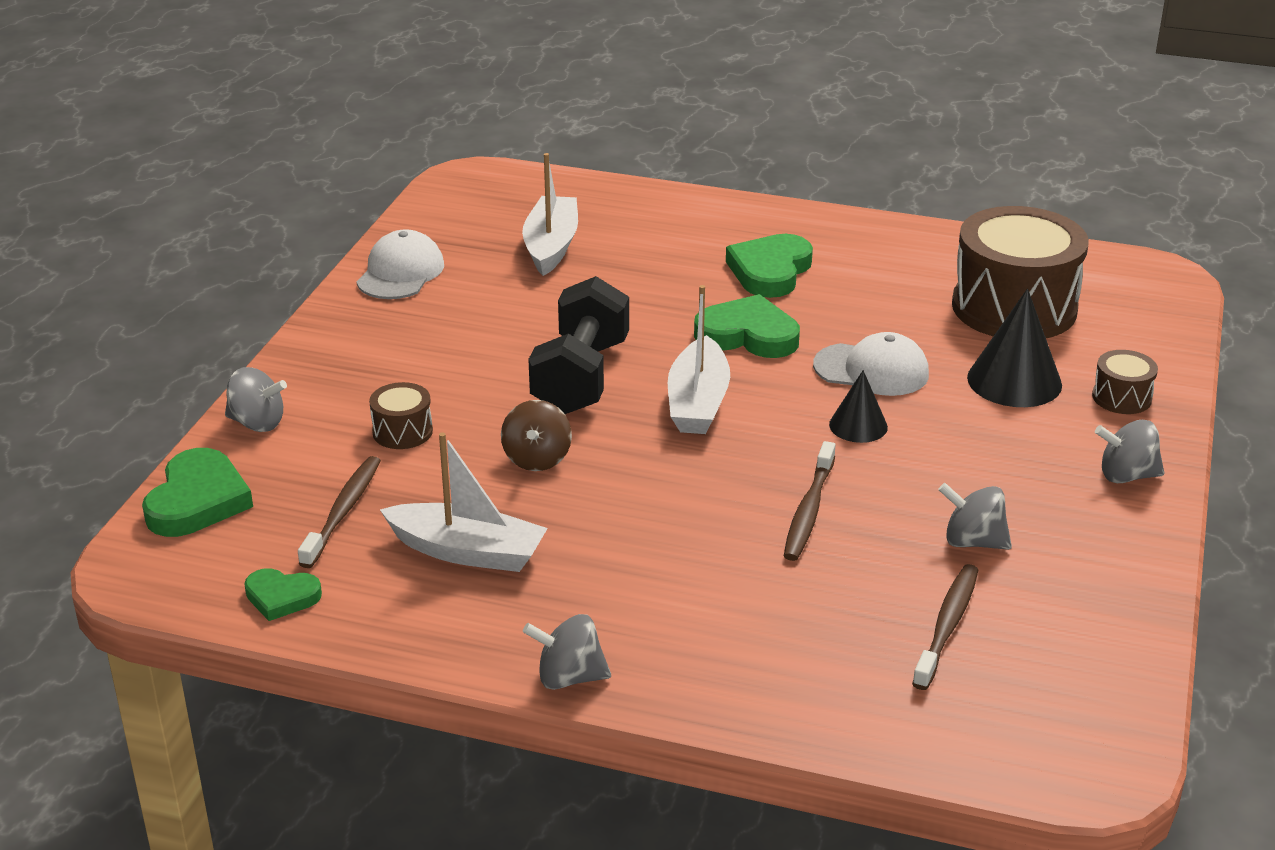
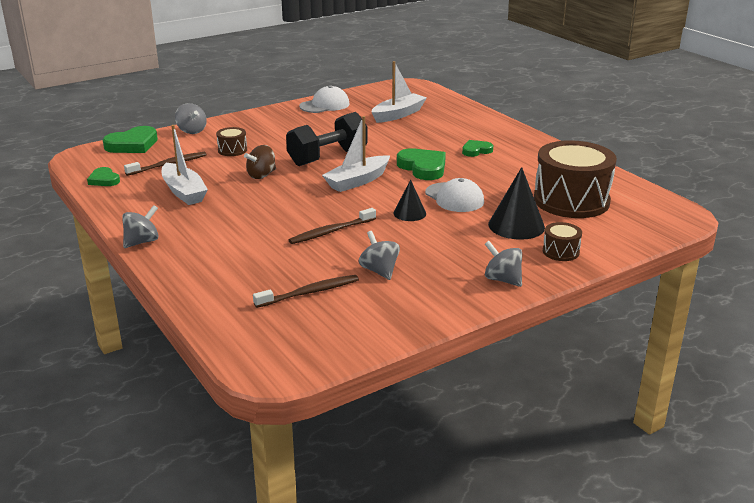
camera: 40 degrees right, 5 degrees down
(569, 677) = (142, 242): grey spinning top -> grey spinning top turned 90 degrees clockwise
(770, 271) = (476, 150): green heart -> green heart, size x0.59

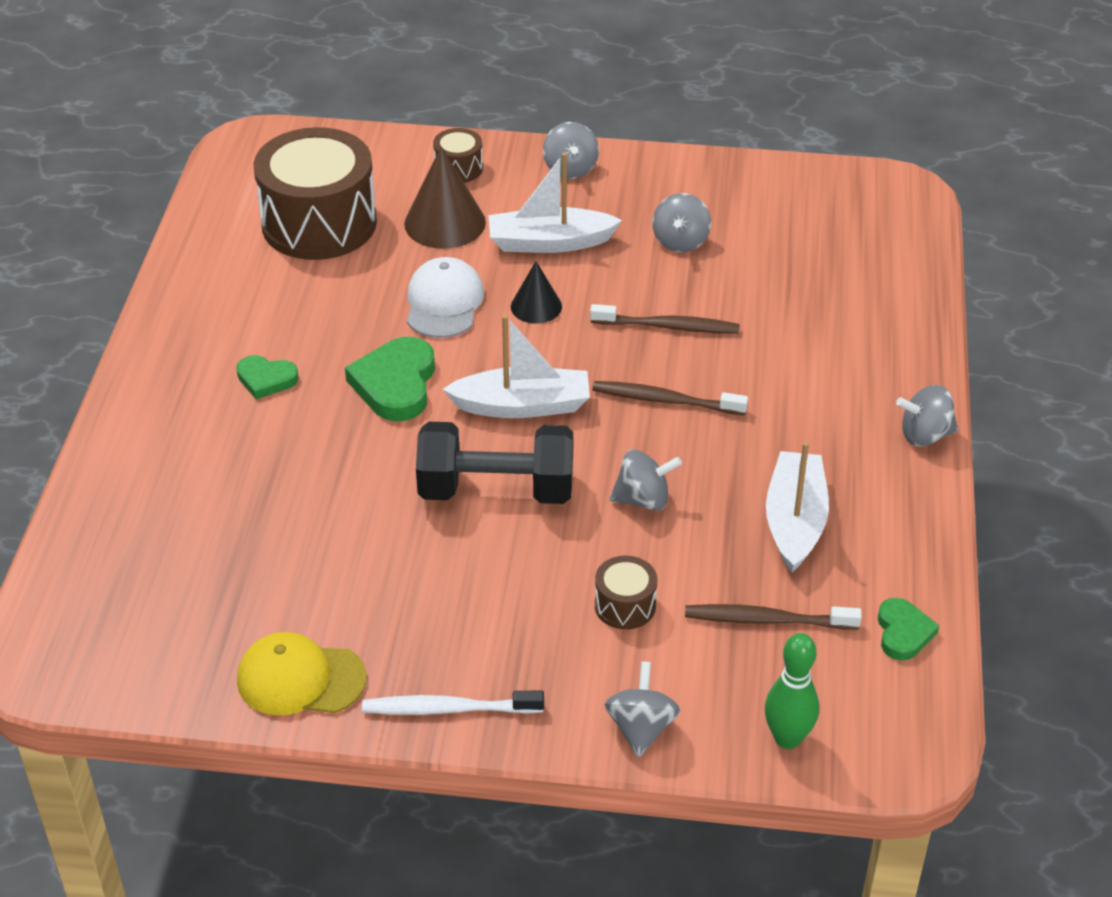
camera: 140 degrees left, 15 degrees up
(133, 145) = (787, 738): green heart -> green bowling pin
(261, 175) = (643, 499): brown spinning top -> grey spinning top
(265, 115) = (449, 709): none -> white toothbrush
(309, 293) = (786, 252): brown toothbrush -> brown toothbrush (666, 400)
(325, 105) = (300, 679): white cap -> yellow cap
(398, 114) = (224, 555): white boat -> white boat (549, 242)
(516, 225) = (445, 223): black cone -> brown cone

